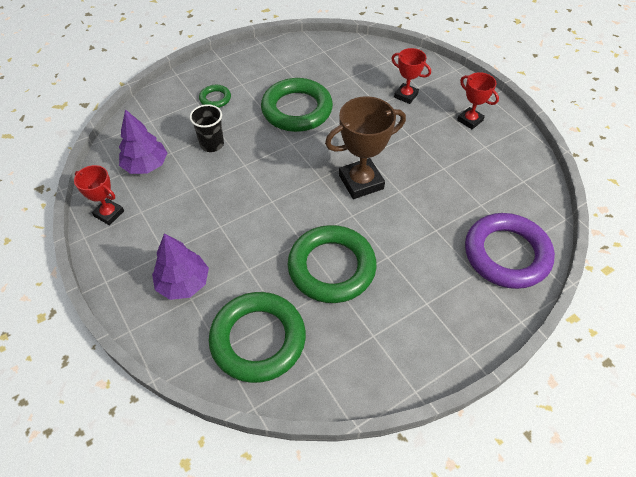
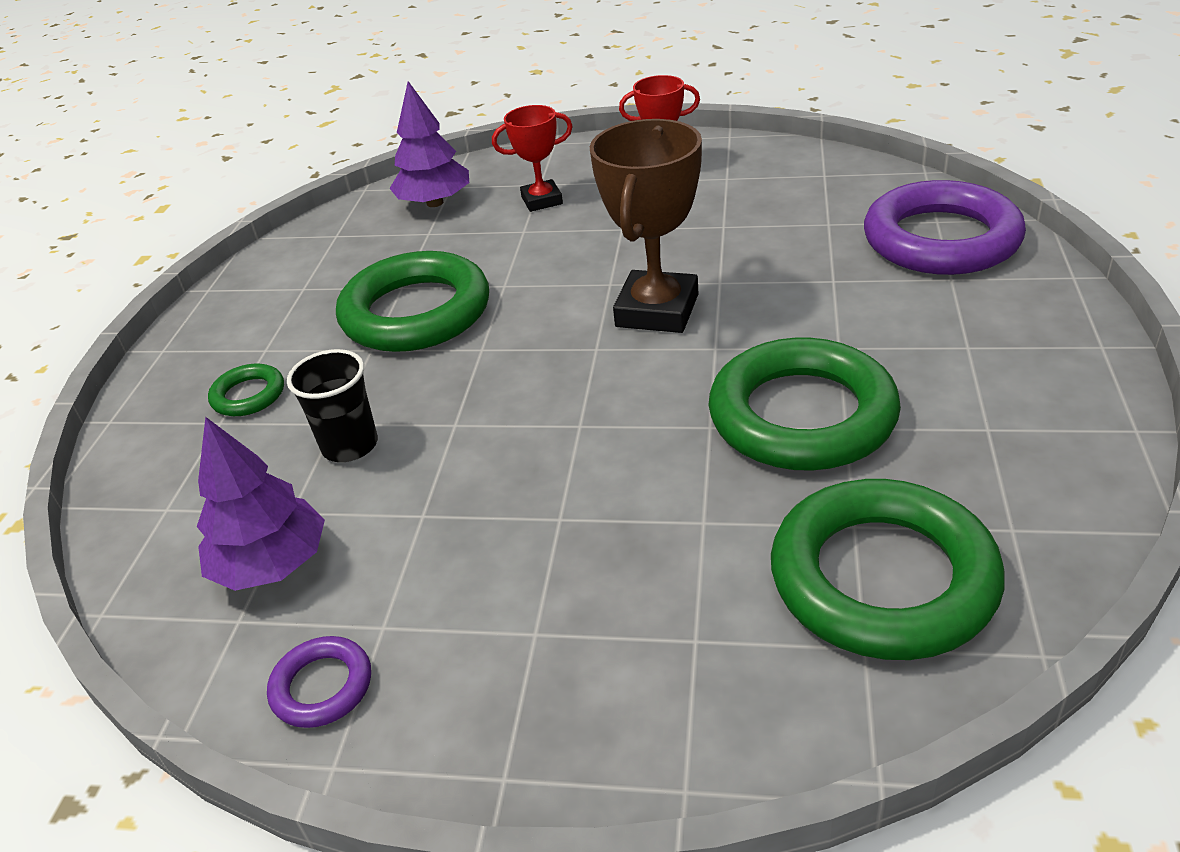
camera: 45 degrees left, 15 degrees down
(109, 214) = (322, 686): red trophy -> purple ring
(183, 283) = (644, 635): purple tree -> purple tree (435, 203)

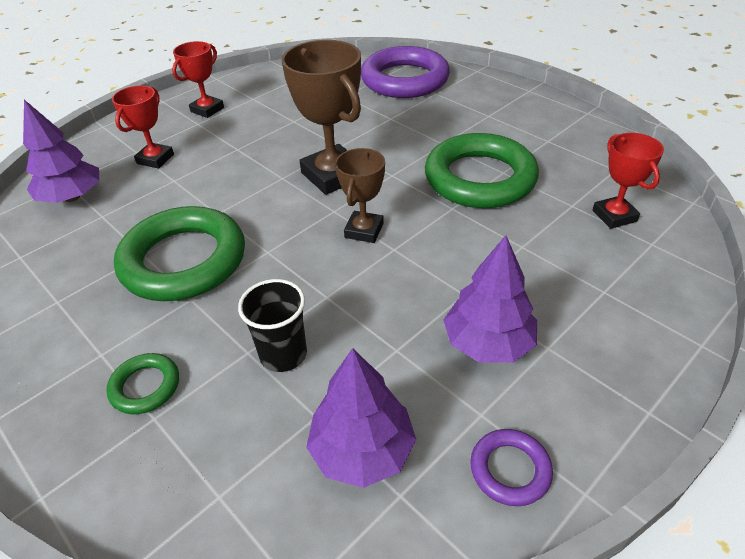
camera: 55 degrees left, 5 degrees up
(495, 578) = (488, 343): none -> purple tree
(586, 387) = (364, 230): none -> brown trophy
(882, 578) = (614, 216): green ring -> red trophy

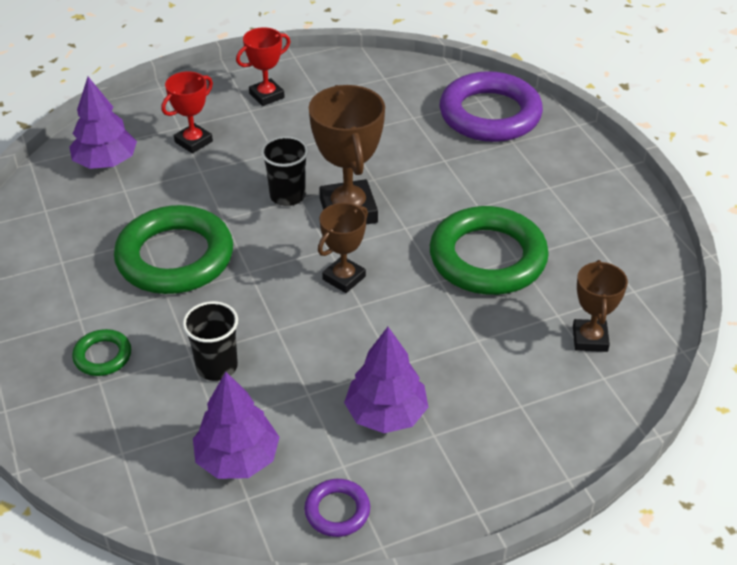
camera: 20 degrees right, 0 degrees up
(269, 178) = (287, 196): none -> black cup
(614, 216) = (590, 339): red trophy -> brown trophy

